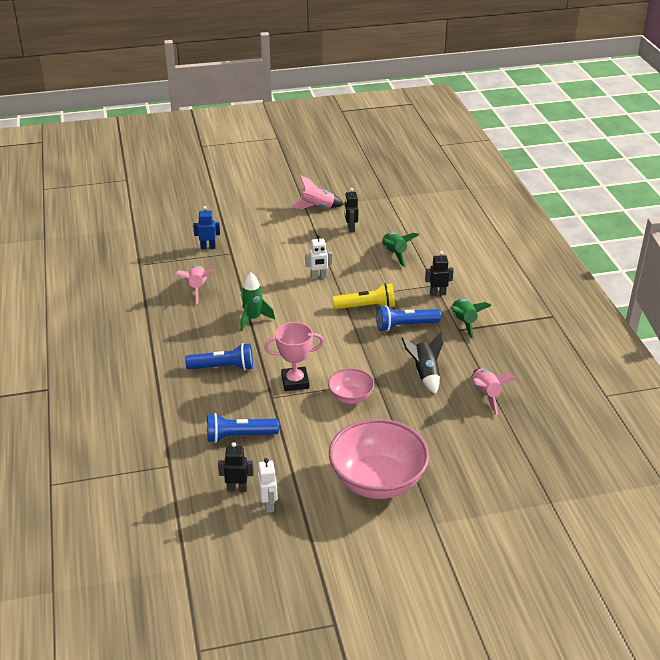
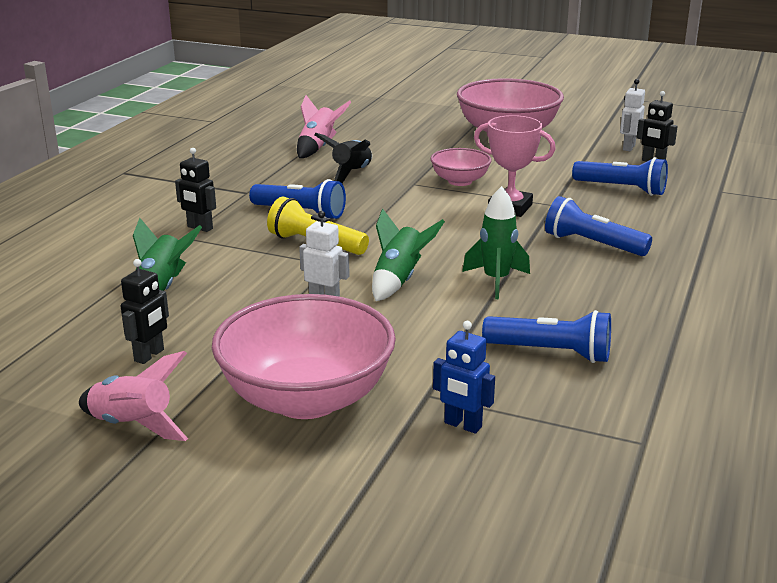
camera: 145 degrees left, 10 degrees down
(197, 288) = (551, 352): pink rocket -> blue flashlight
(272, 236) = (306, 398): none -> pink bowl
(464, 323) = (228, 195): green rocket -> green rocket (399, 280)

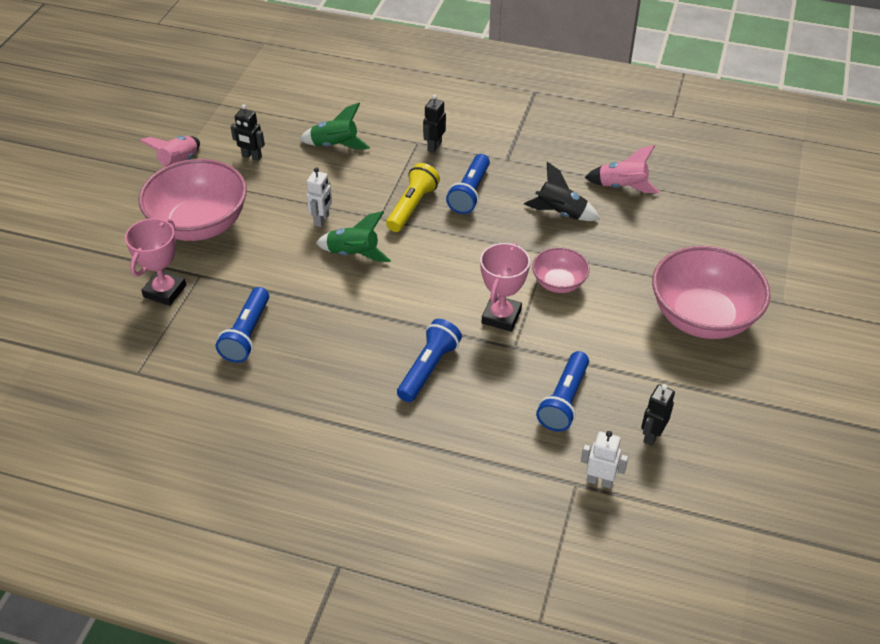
camera: 85 degrees right, 20 degrees up
(462, 425) = (165, 291): blue robot -> pink trophy
(496, 281) = (355, 307): green rocket -> none
(628, 147) = (692, 418): white robot -> white robot (599, 481)

